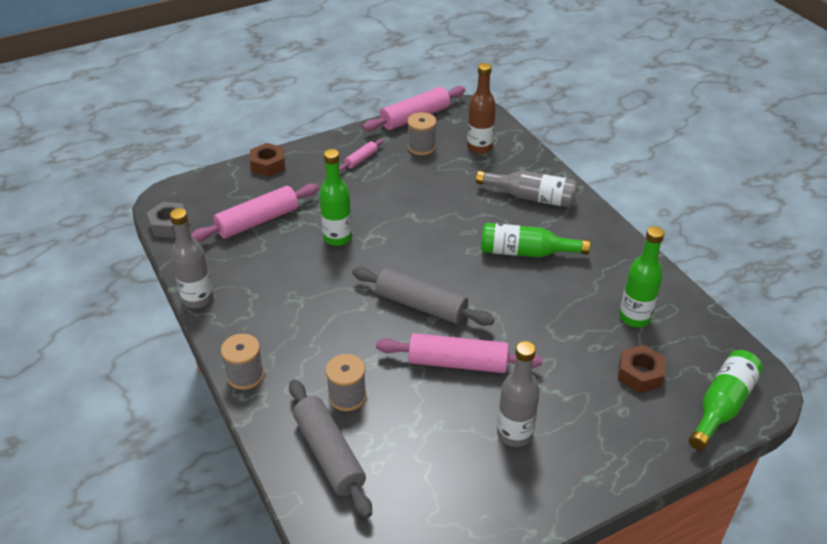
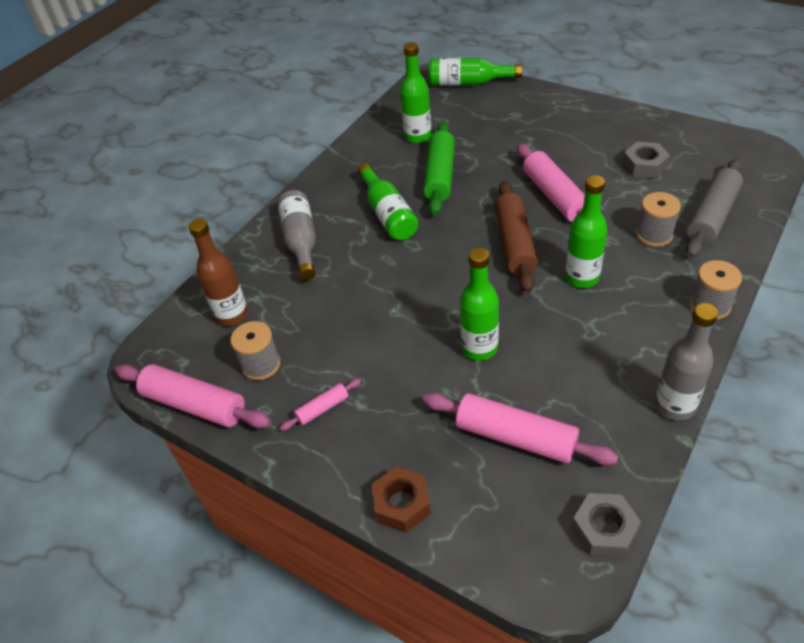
camera: 115 degrees left, 5 degrees up
(346, 322) = (582, 277): none -> green bottle
(361, 159) = (322, 409): pink rolling pin -> pink rolling pin turned 45 degrees counterclockwise
(421, 305) = (515, 243): grey rolling pin -> brown rolling pin
(443, 457) = (644, 166): none -> grey nut
(514, 434) = (587, 146): grey bottle -> none
(554, 304) = (440, 176): none -> green rolling pin
(640, 374) = (474, 118): brown nut -> none

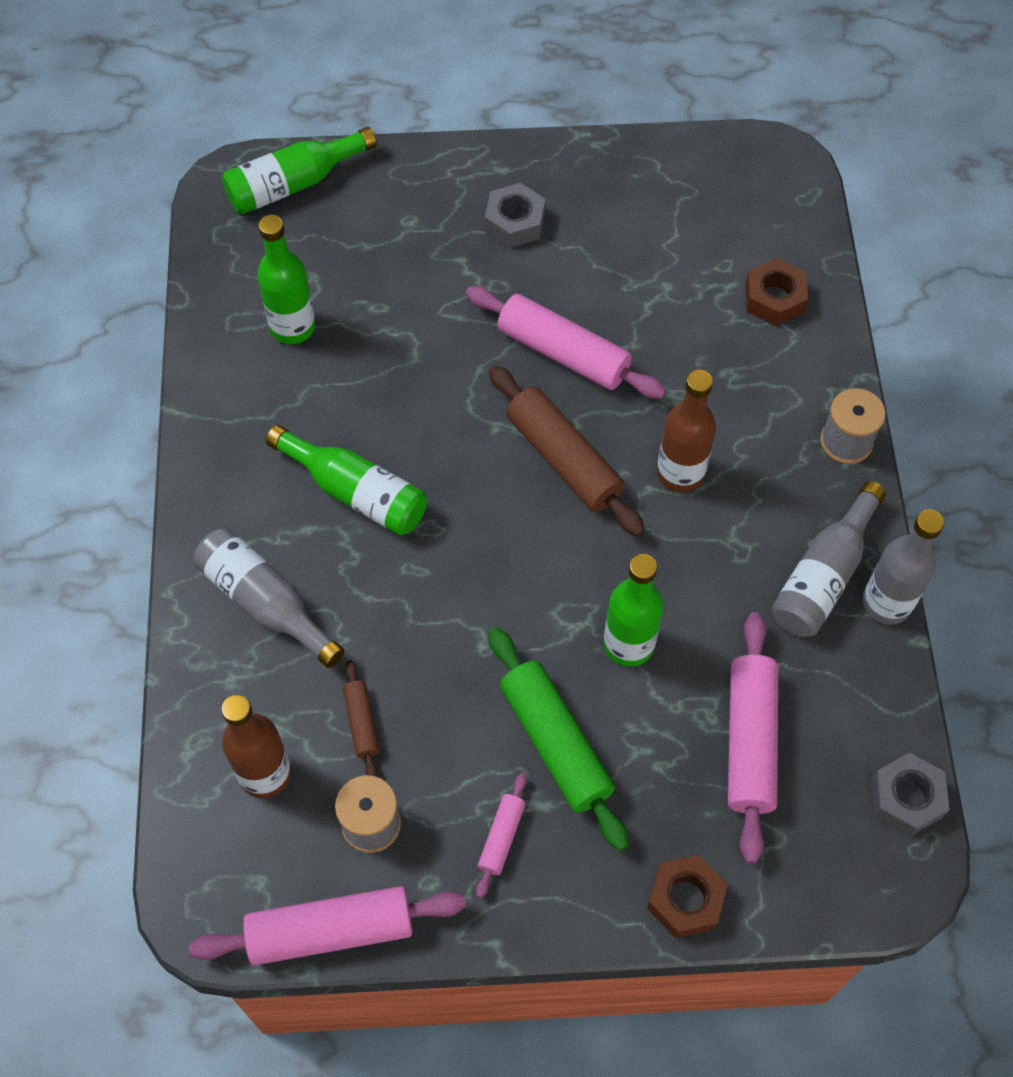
camera: 40 degrees left, 15 degrees up
(299, 315) = (362, 723): none -> brown rolling pin
(440, 176) = (381, 388): green rolling pin -> green rolling pin (556, 743)
(516, 437) = (749, 741): pink rolling pin -> pink rolling pin turned 75 degrees counterclockwise
(582, 277) = (680, 473): green bottle -> brown bottle
(639, 370) = (823, 575): none -> grey bottle
(644, 166) = (645, 247): grey nut -> grey nut (514, 222)
(654, 235) = (724, 361): grey spool -> none
(712, 216) = (774, 298): grey rolling pin -> brown nut

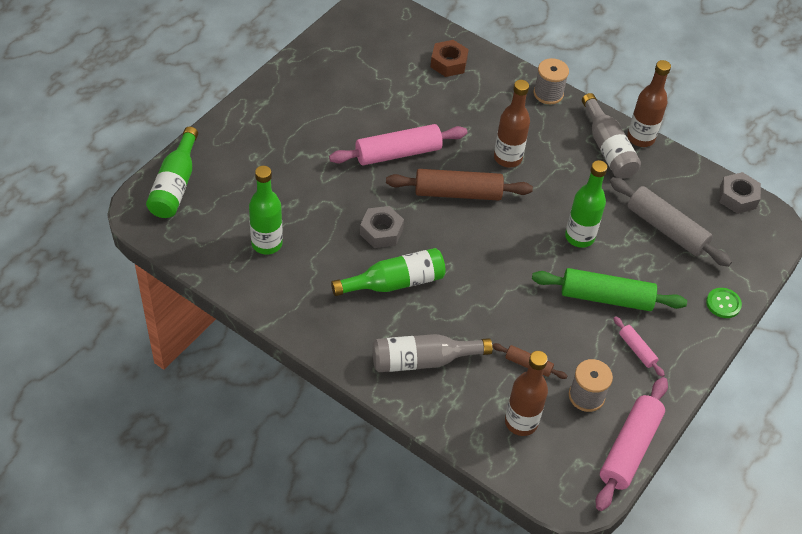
camera: 55 degrees left, 10 degrees down
(514, 222) = (301, 119): grey nut -> grey nut (381, 231)
(685, 899) = (723, 304): brown nut -> green button
(749, 741) = (666, 229): pink rolling pin -> grey rolling pin
(886, 603) = (640, 138): grey bottle -> brown bottle

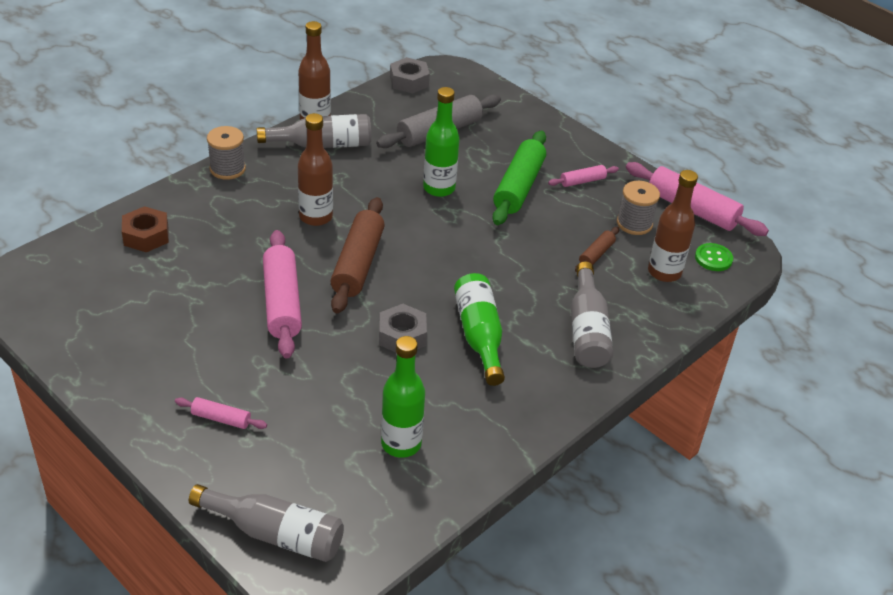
camera: 80 degrees left, 10 degrees down
(175, 185) = (275, 534): green bottle -> grey bottle
(271, 139) = (221, 418): none -> pink rolling pin
(723, 304) = (534, 119): green button -> green button (713, 258)

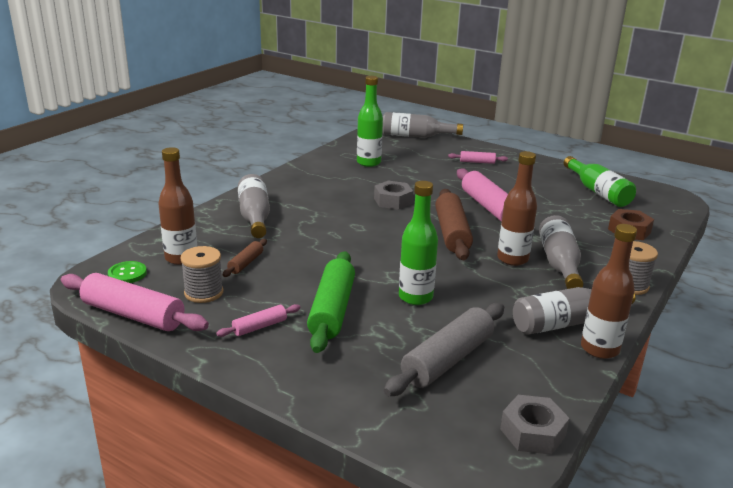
camera: 170 degrees right, 15 degrees down
(272, 203) = (559, 264): none -> grey bottle
(479, 336) = (337, 206): green bottle -> green bottle (598, 192)

